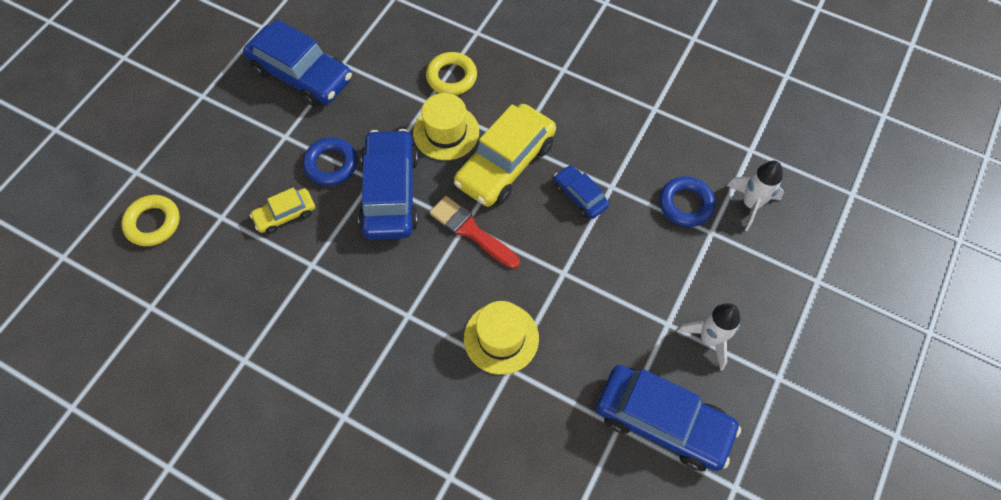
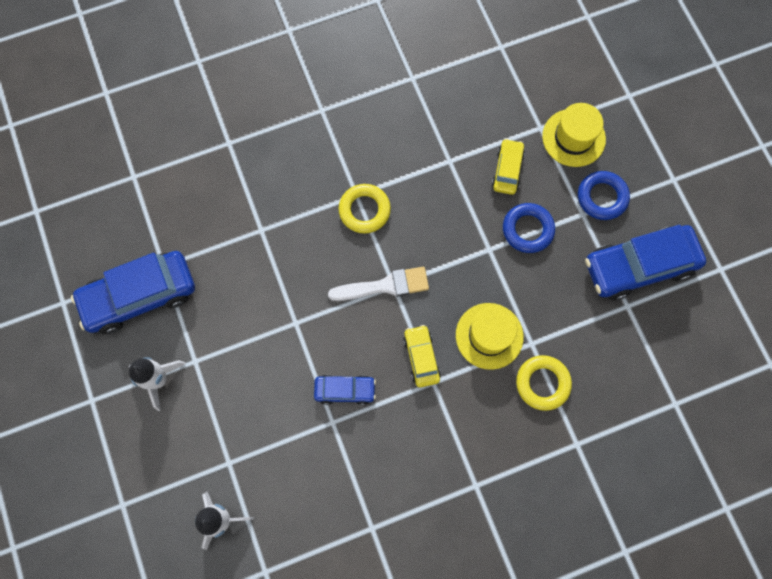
camera: 130 degrees right, 10 degrees up
(153, 223) = (571, 83): yellow ring -> yellow ring (364, 210)
(390, 193) = (466, 253): blue car -> none
(471, 231) = (385, 286): red brush -> white brush
(501, 338) = (286, 242): yellow hat -> yellow hat (573, 138)
(505, 164) = (421, 358): yellow car -> yellow car, size x0.51
(685, 204) = (267, 466): blue ring -> blue ring (602, 197)

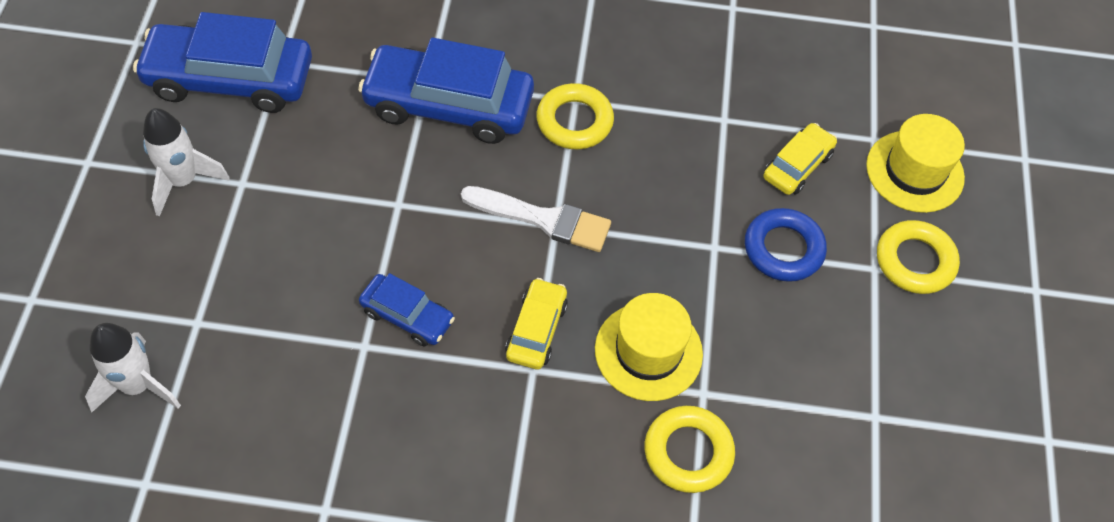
camera: 25 degrees right, 15 degrees down
(602, 197) = (915, 261): blue ring -> yellow ring
(639, 266) = (922, 374): blue car -> blue car (448, 105)

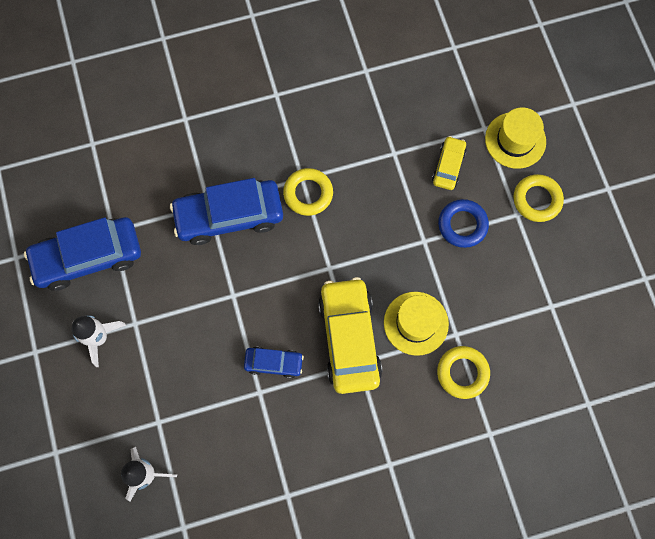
camera: 20 degrees left, 15 degrees up
(536, 330) = (349, 338): yellow car -> yellow car, size x1.95
(544, 219) = (321, 267): white brush -> none

